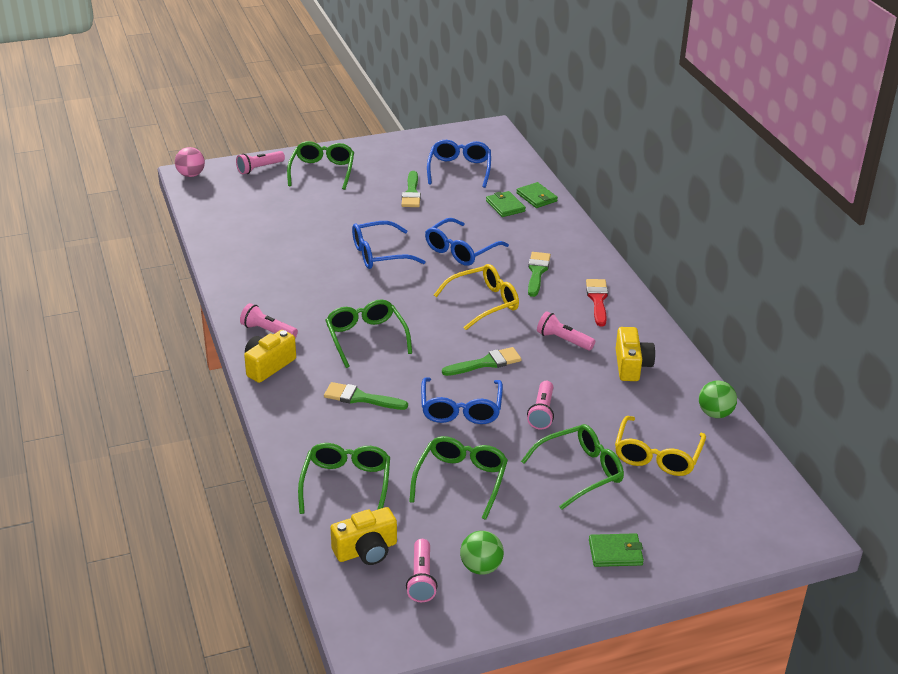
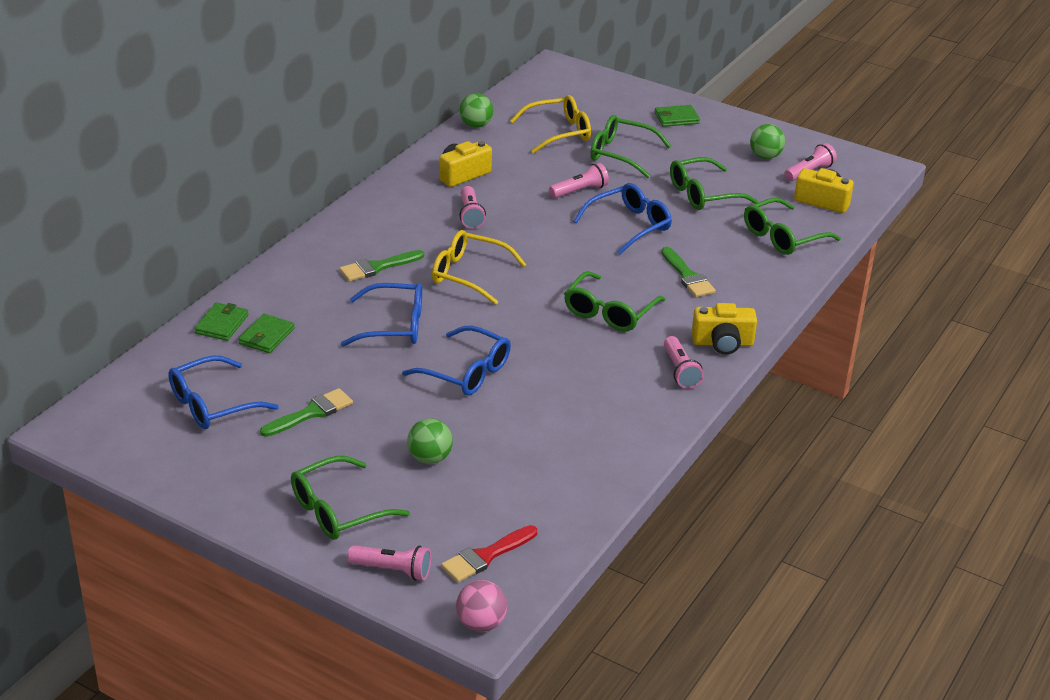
camera: 130 degrees left, 0 degrees up
(322, 210) = (430, 458): none -> green ball
(486, 363) = (555, 238): green brush -> none
(597, 300) = (384, 220): red brush -> red brush (485, 556)
(615, 552) = (676, 118): green wallet -> green wallet turned 60 degrees counterclockwise

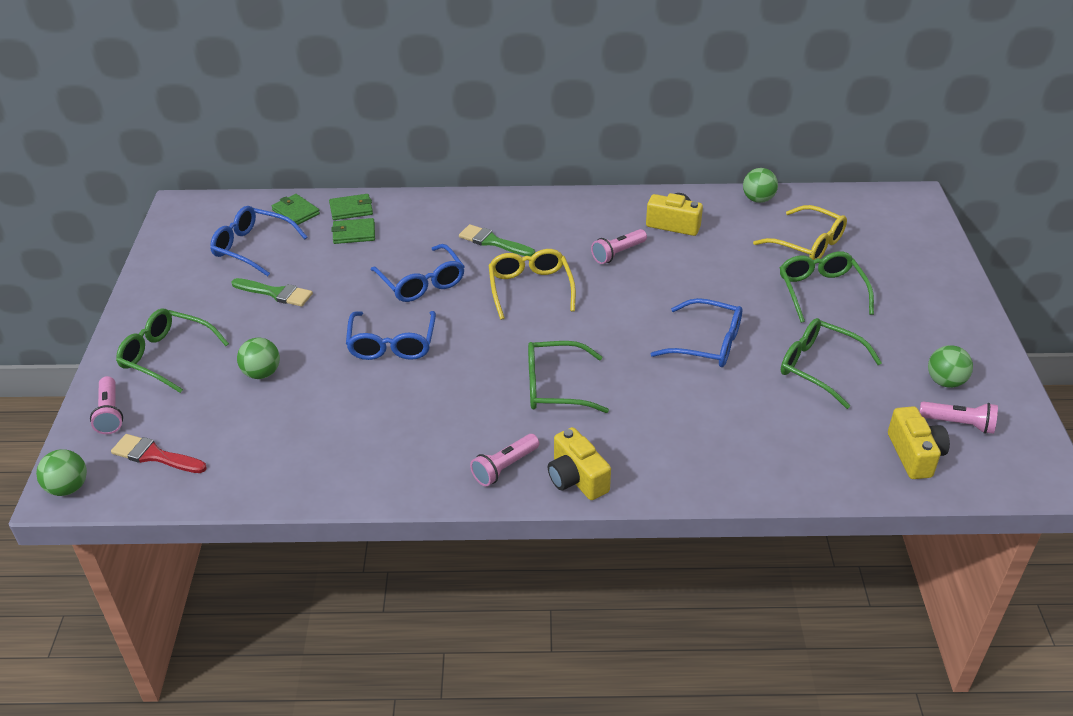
camera: 60 degrees right, 5 degrees up
(481, 623) = (68, 488): pink ball -> green ball
(580, 191) = (728, 293): pink flashlight -> none
(676, 118) = (931, 298): green wallet -> green wallet (296, 212)
(688, 276) = (665, 412): green brush -> none
(782, 237) = (809, 450): green glasses -> none

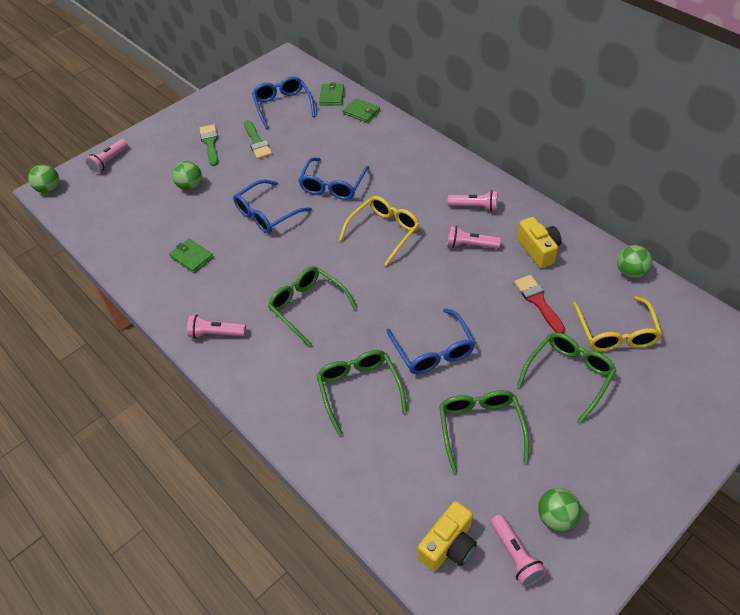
camera: 50 degrees right, 10 degrees up
(154, 455) = (96, 198): red brush -> red brush (538, 301)
(166, 356) = (167, 146): green glasses -> green glasses (359, 389)
(354, 233) = (342, 129): green wallet -> green wallet (192, 257)
(492, 242) = (407, 185): green brush -> green brush (210, 143)
(576, 478) = (238, 372): yellow camera -> none
(577, 224) = (475, 207): none -> pink flashlight

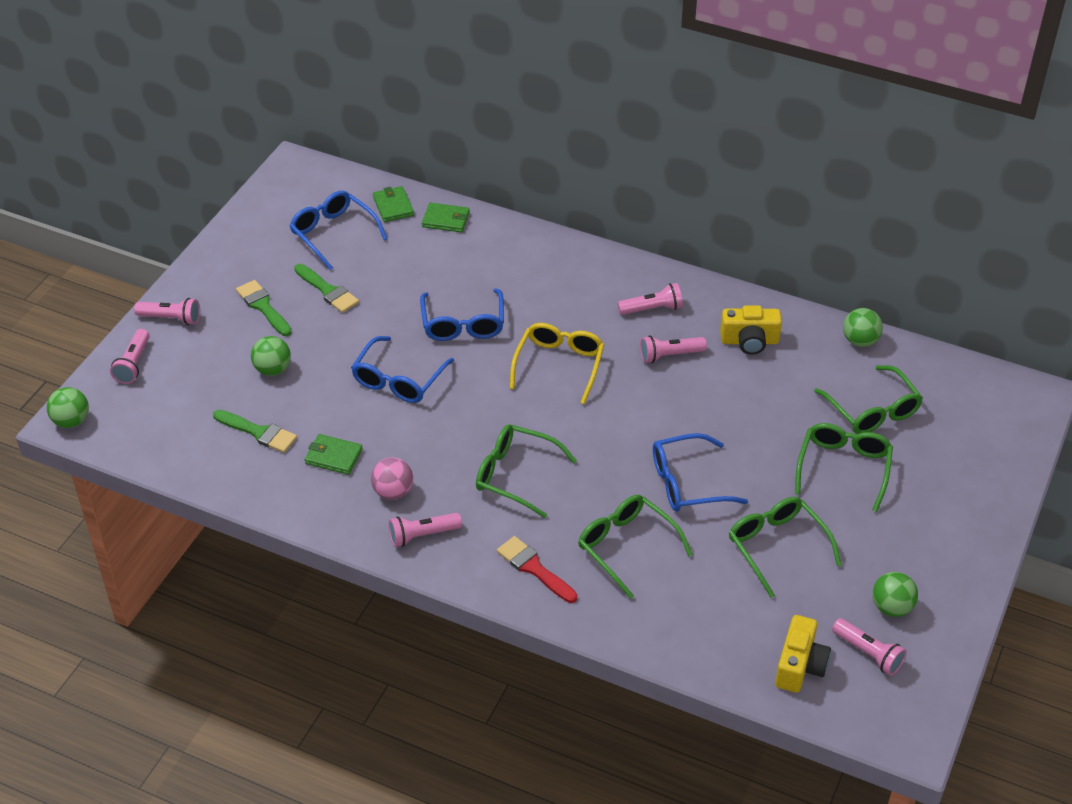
camera: 25 degrees left, 5 degrees down
(150, 138) = (171, 318): none -> pink flashlight
(155, 227) = (259, 432): none -> green brush
(215, 294) = (393, 492): none -> pink ball
(433, 350) = (687, 483): blue glasses -> blue glasses turned 120 degrees clockwise
(538, 250) = (749, 341): yellow camera -> yellow camera turned 135 degrees clockwise
(538, 301) = (775, 399): red brush -> red brush (534, 568)
(616, 333) = (872, 410): yellow glasses -> green glasses

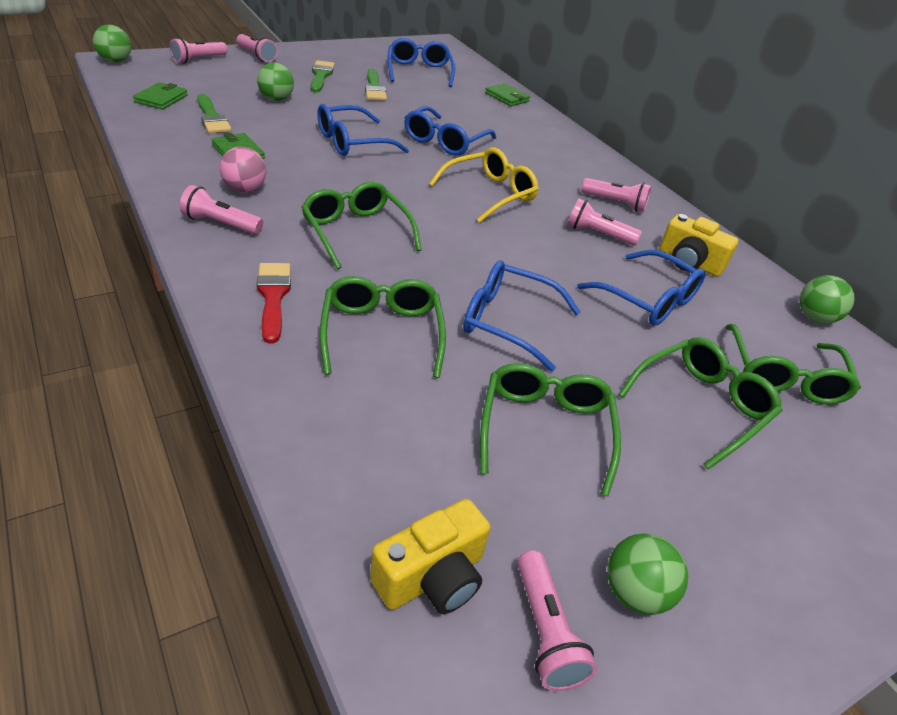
camera: 30 degrees right, 5 degrees down
(393, 206) = (478, 78): green wallet -> green wallet (161, 99)
(751, 399) = (648, 299): none -> blue glasses

